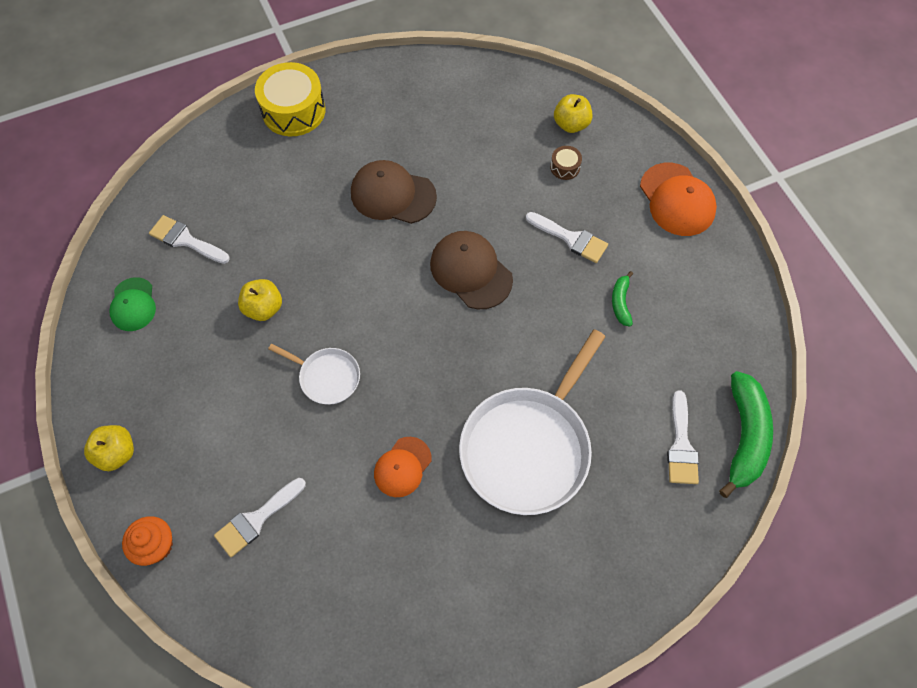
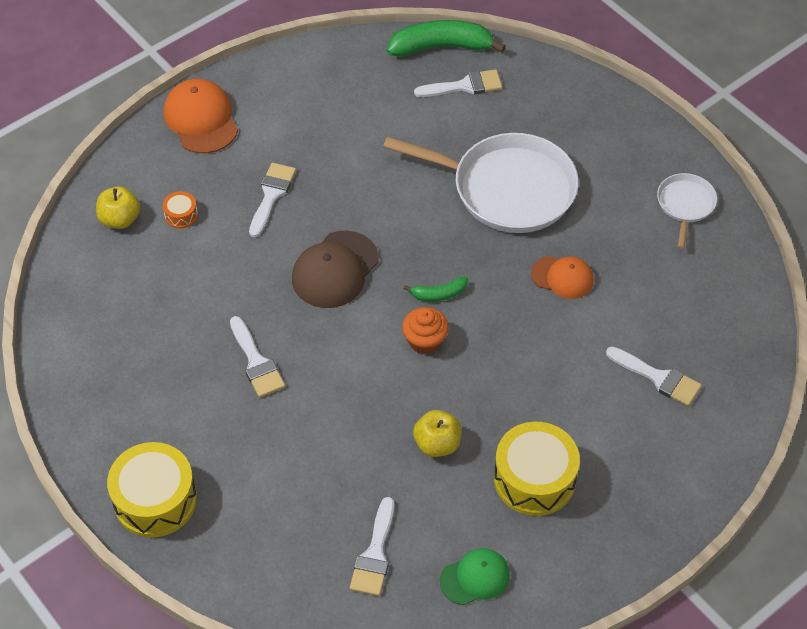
camera: 105 degrees left, 10 degrees down
(117, 453) = (646, 524): yellow apple -> none
(155, 545) = (718, 453): orange cupcake -> orange cupcake (425, 341)
(199, 375) = (534, 479): none -> yellow drum
(327, 377) = (495, 362): white pan -> white pan (685, 205)
(393, 195) = (256, 362): brown cap -> white brush
(565, 167) = (181, 215): brown drum -> orange drum
(621, 302) = (334, 146): green banana -> green banana (439, 294)
(677, 200) = (201, 119): orange cap -> orange cap turned 75 degrees counterclockwise

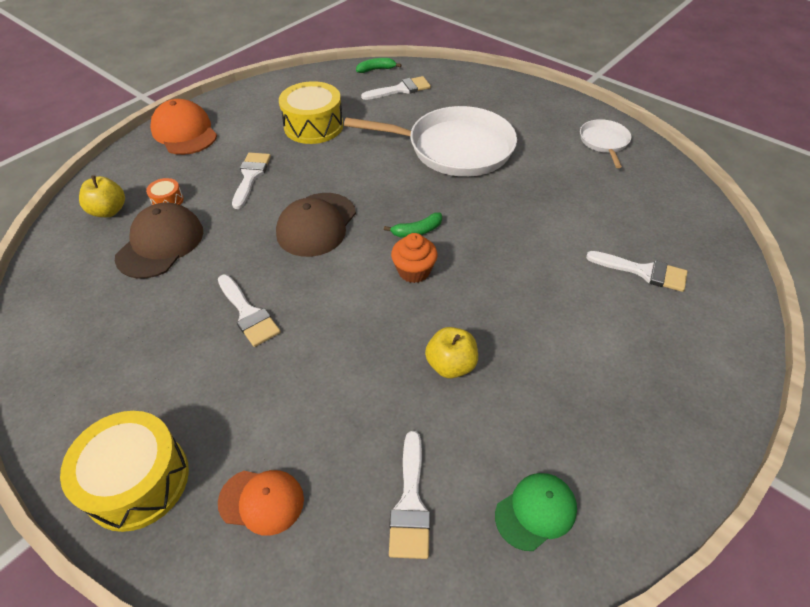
camera: 10 degrees left, 5 degrees down
(174, 269) = (160, 244): none -> brown cap
(441, 47) = (376, 69): green banana -> green banana, size x0.50
(534, 479) = (563, 385): yellow drum -> yellow drum (313, 126)
(562, 277) = (524, 204): orange cap -> orange cap (261, 501)

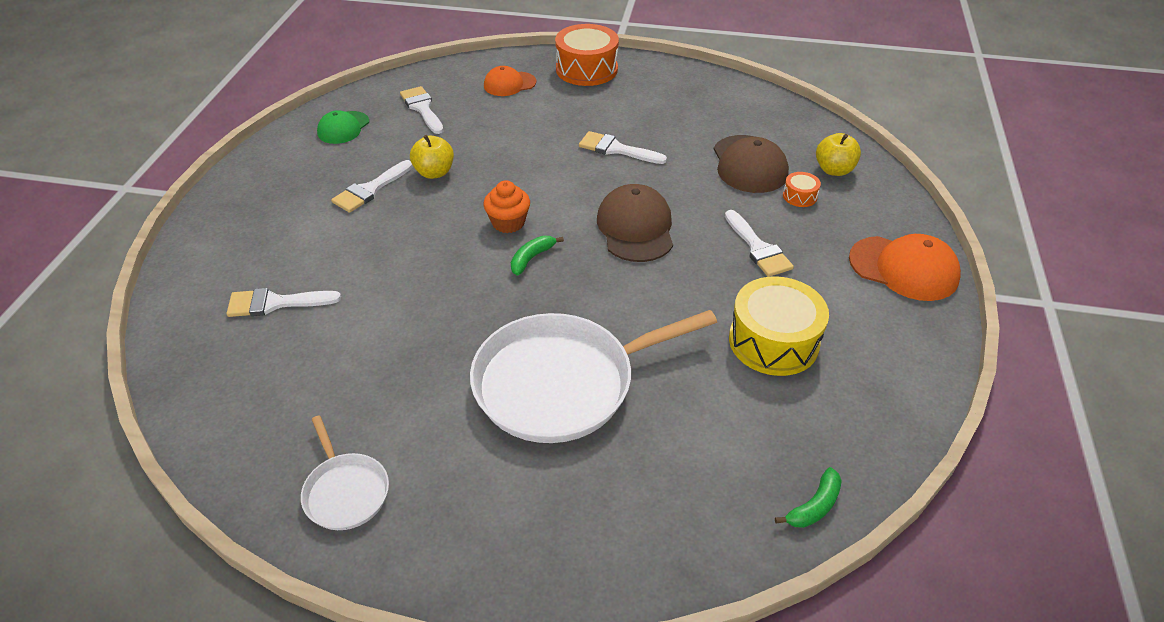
camera: 150 degrees right, 5 degrees down
(137, 480) = (586, 69): yellow drum -> orange drum
(400, 89) = (729, 472): white brush -> white brush (370, 189)

